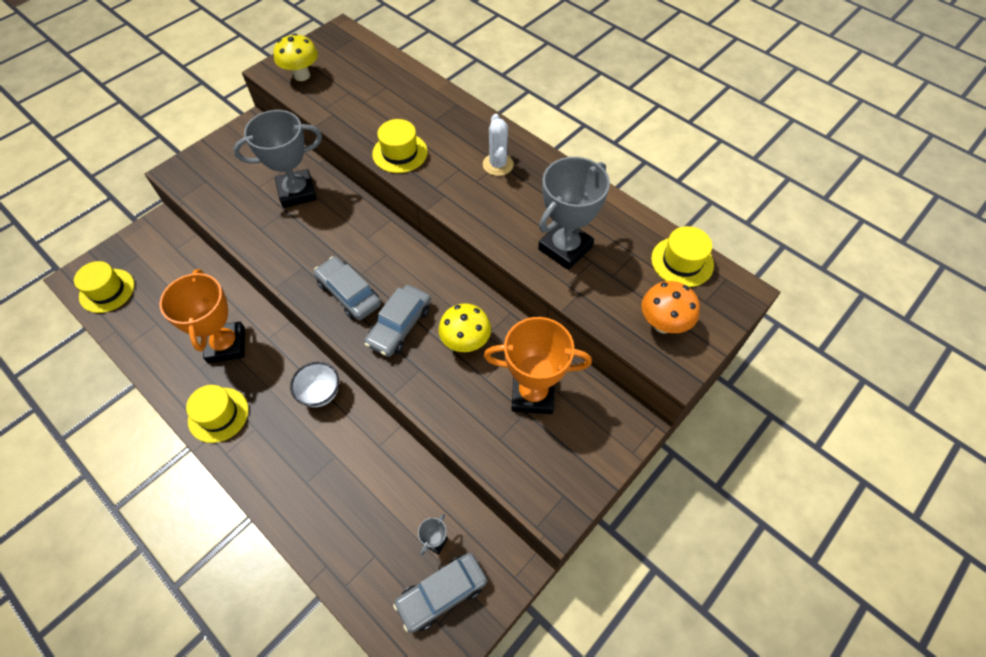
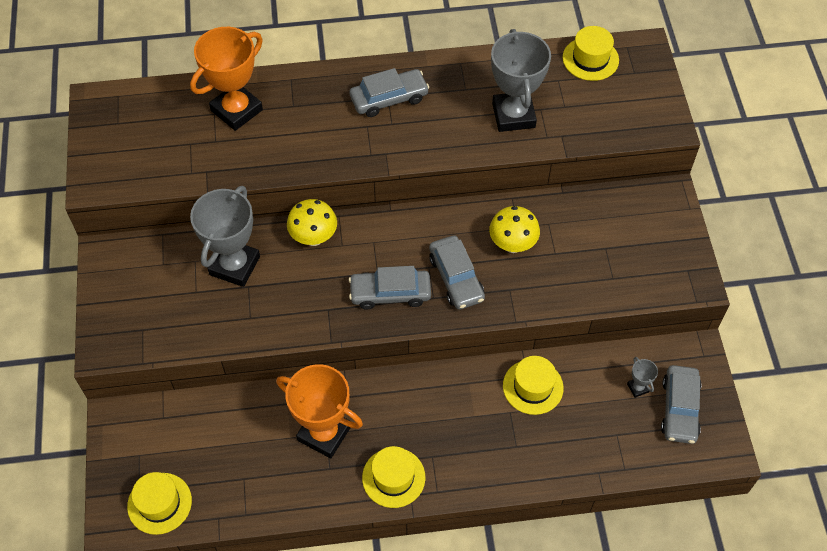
camera: 50 degrees left, 0 degrees up
(302, 75) = (127, 165): yellow mushroom -> yellow mushroom (314, 238)
(320, 393) = (441, 389): white bowl -> none
(400, 153) = (307, 153): yellow hat -> yellow hat (533, 387)
(498, 164) = (389, 98): white cactus -> grey car
(532, 394) = (594, 233): orange trophy -> orange trophy (236, 110)
(663, 324) = (630, 108): orange mushroom -> none

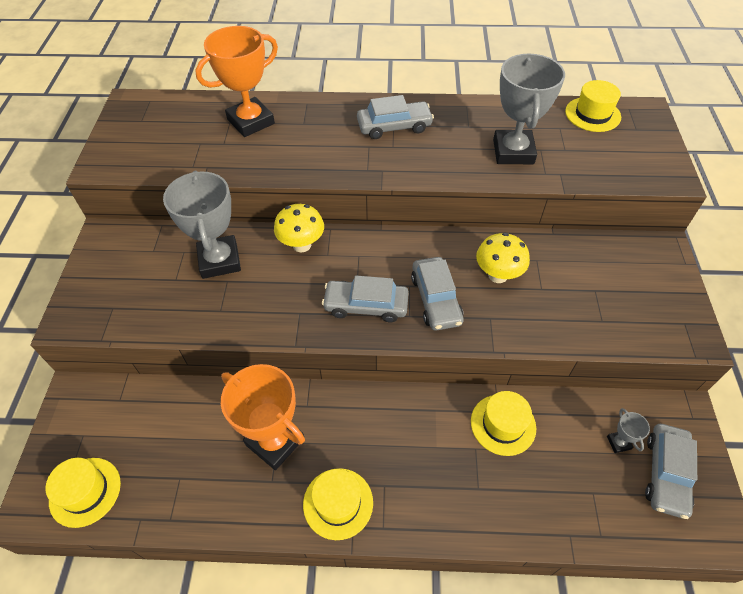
camera: 10 degrees right, 5 degrees down
(235, 266) = (220, 260): grey trophy -> grey trophy turned 45 degrees counterclockwise

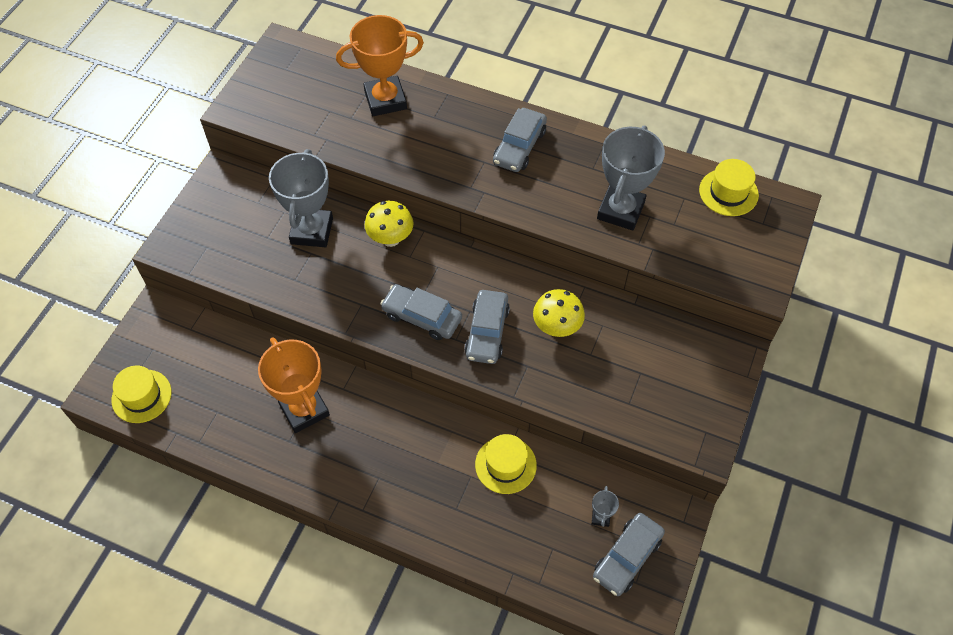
camera: 20 degrees right, 5 degrees up
(338, 503) = (335, 477): yellow hat -> none
(394, 126) = (519, 146): grey car -> grey car turned 105 degrees clockwise

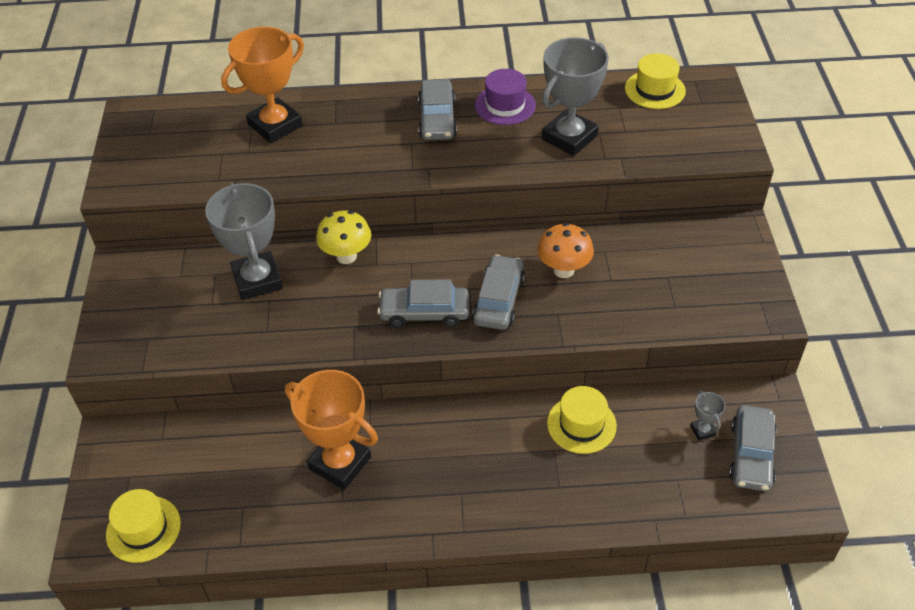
camera: 25 degrees left, 10 degrees down
(487, 332) = (499, 300): grey car -> grey car turned 150 degrees counterclockwise
(556, 328) = (563, 270): yellow mushroom -> orange mushroom
(585, 155) = (505, 105): none -> purple hat
(620, 210) = (569, 137): grey trophy -> grey trophy turned 45 degrees clockwise

